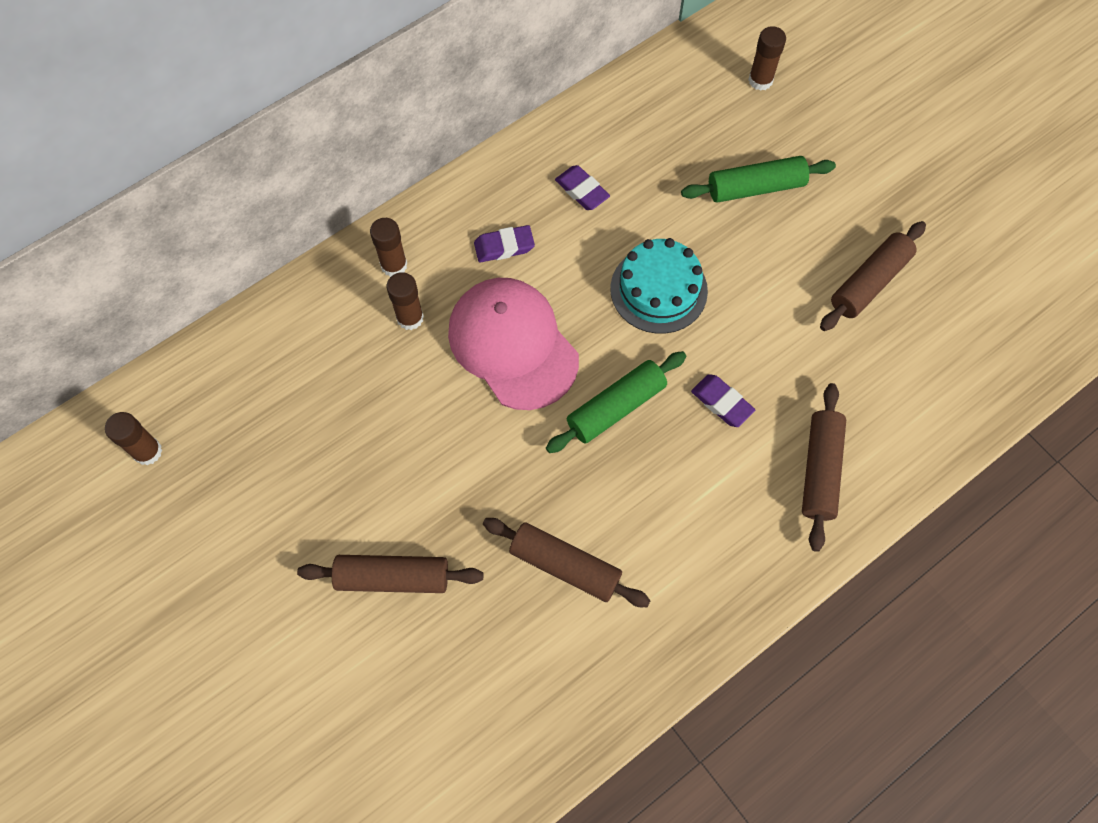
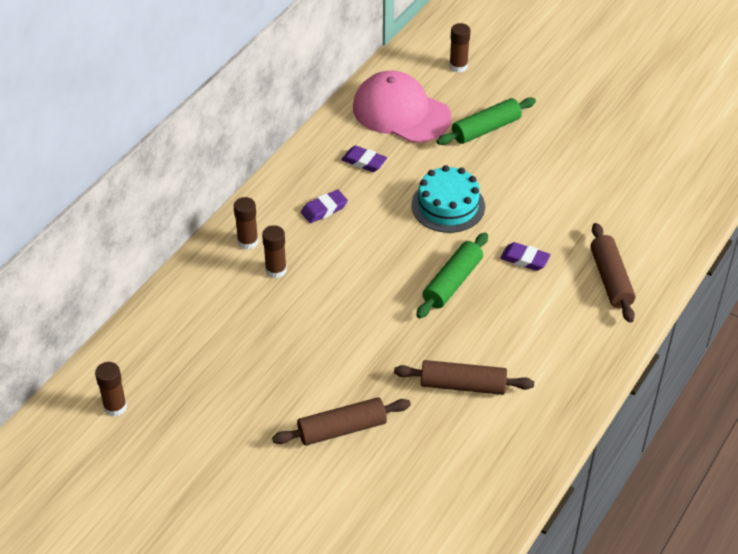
camera: 20 degrees left, 20 degrees down
(513, 345) = (360, 266): pink cap -> pink cap (401, 112)
(869, 282) = (590, 163): brown rolling pin -> none

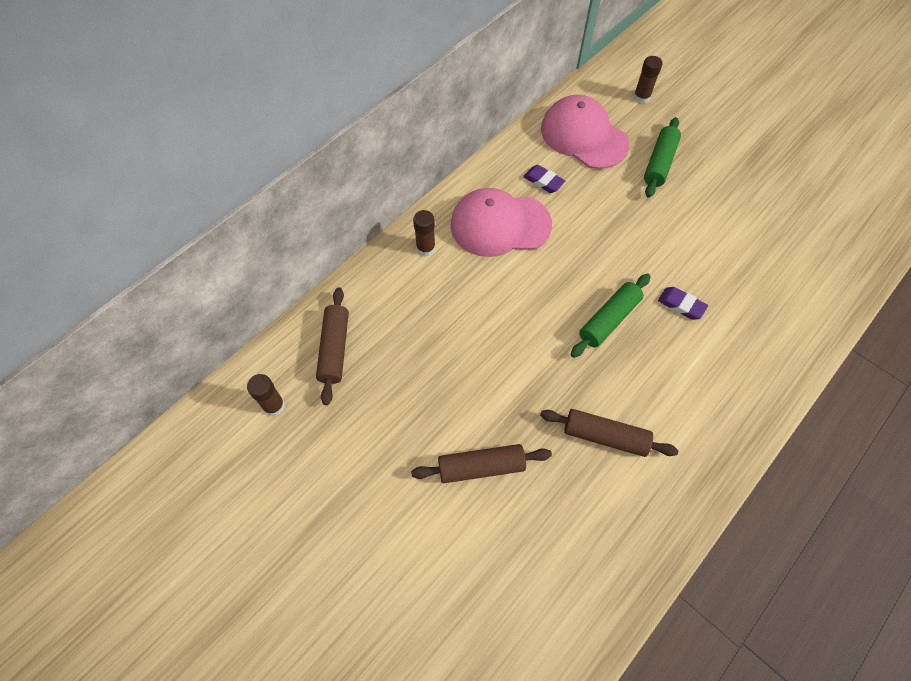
camera: 10 degrees right, 15 degrees up
(276, 270) = (446, 282): brown glue stick -> none
(324, 209) = (500, 225): purple eraser -> pink cap
(448, 206) = (615, 237): turquoise cake -> none
(486, 129) = (659, 163): green rolling pin -> green rolling pin turned 45 degrees counterclockwise
(610, 279) = (762, 339): brown rolling pin -> brown rolling pin (334, 349)

